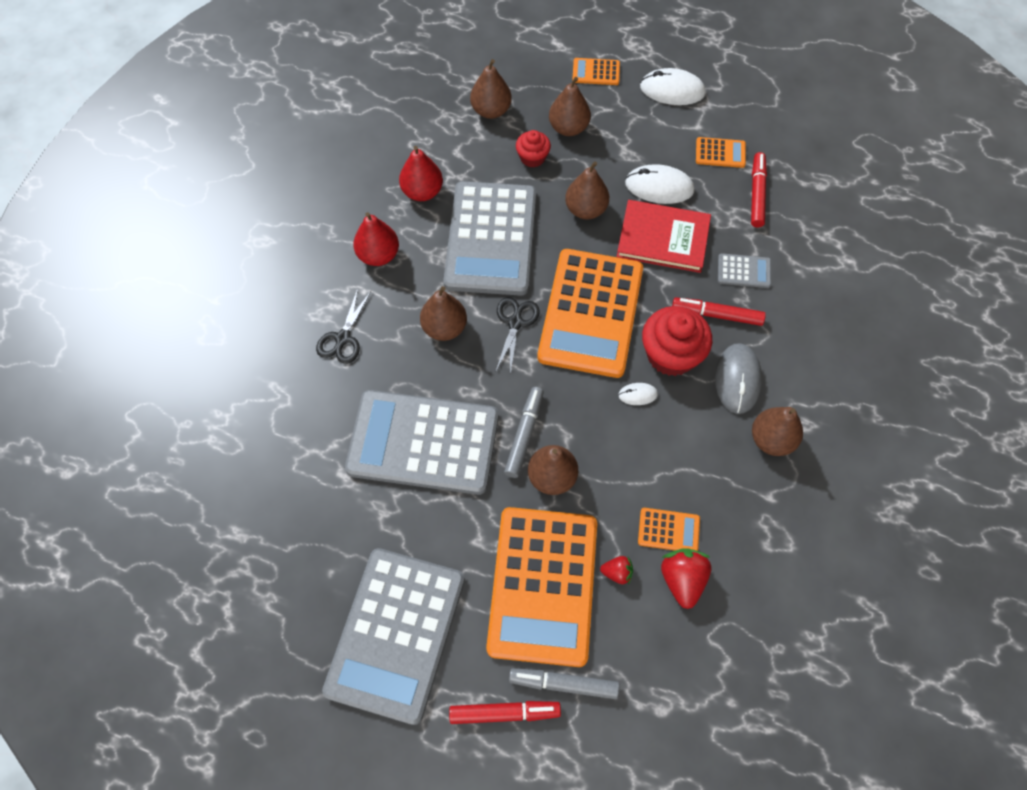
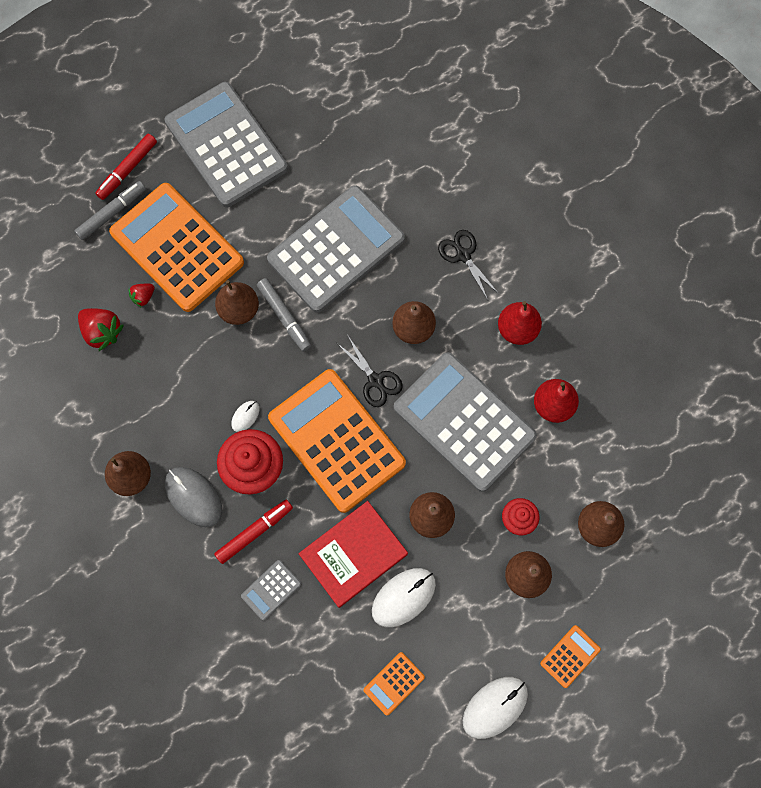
camera: 130 degrees right, 10 degrees up
(668, 530) = (139, 351): orange calculator -> none
(757, 193) = (329, 673): red marker -> none

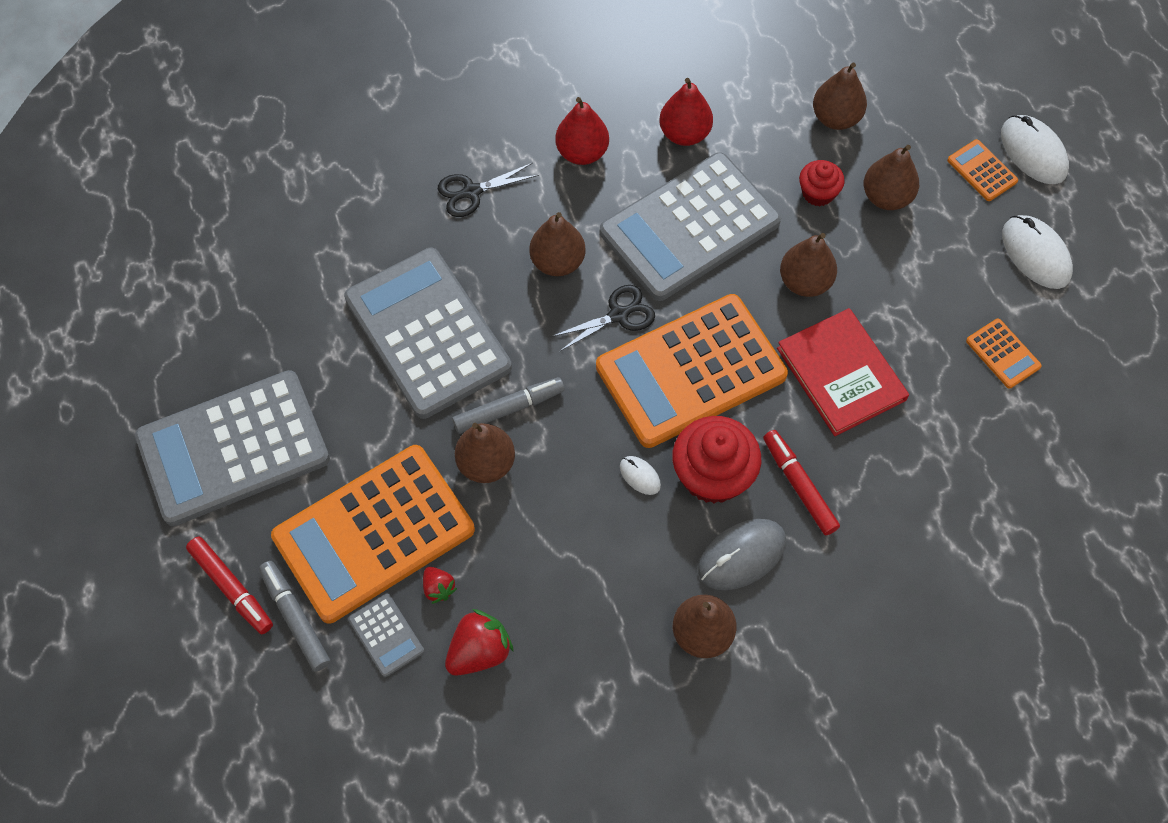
camera: 80 degrees left, 10 degrees down
(271, 590) = (876, 475): grey calculator -> grey calculator (386, 635)
(403, 597) = (900, 327): white mouse -> white mouse (1033, 152)

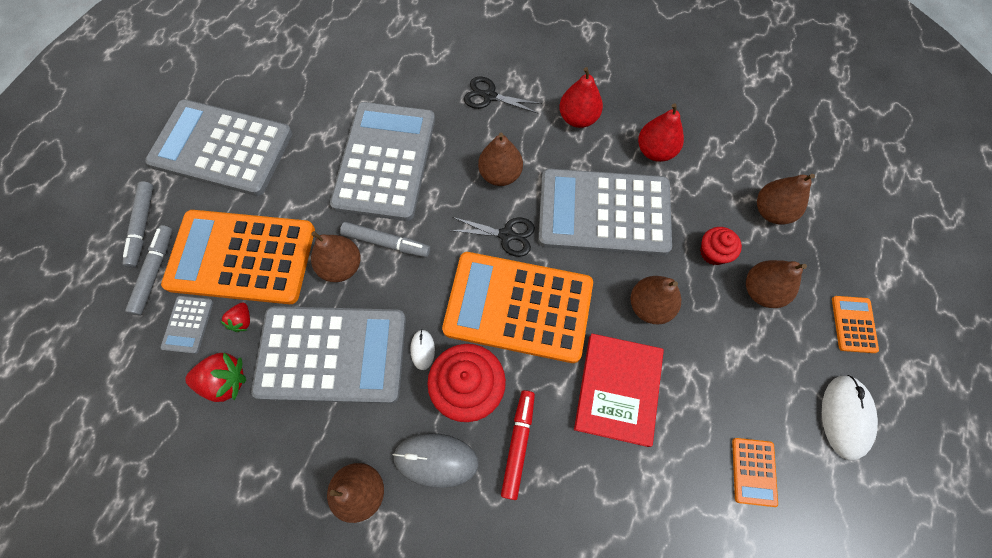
camera: 40 degrees right, 5 degrees up
(232, 588) = (143, 227): red marker -> grey marker
(559, 547) = (332, 354): none -> grey calculator
(1033, 152) = (908, 340): white mouse -> none

